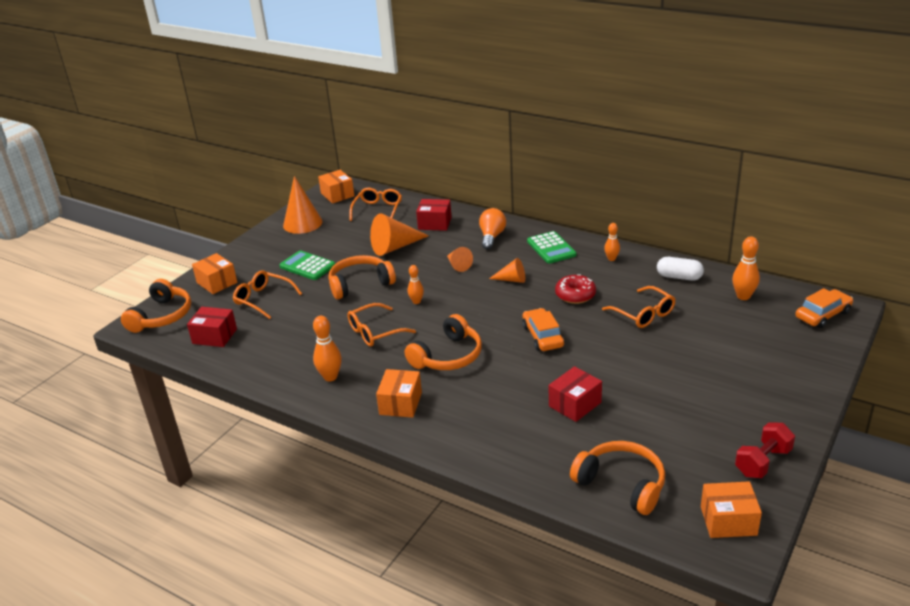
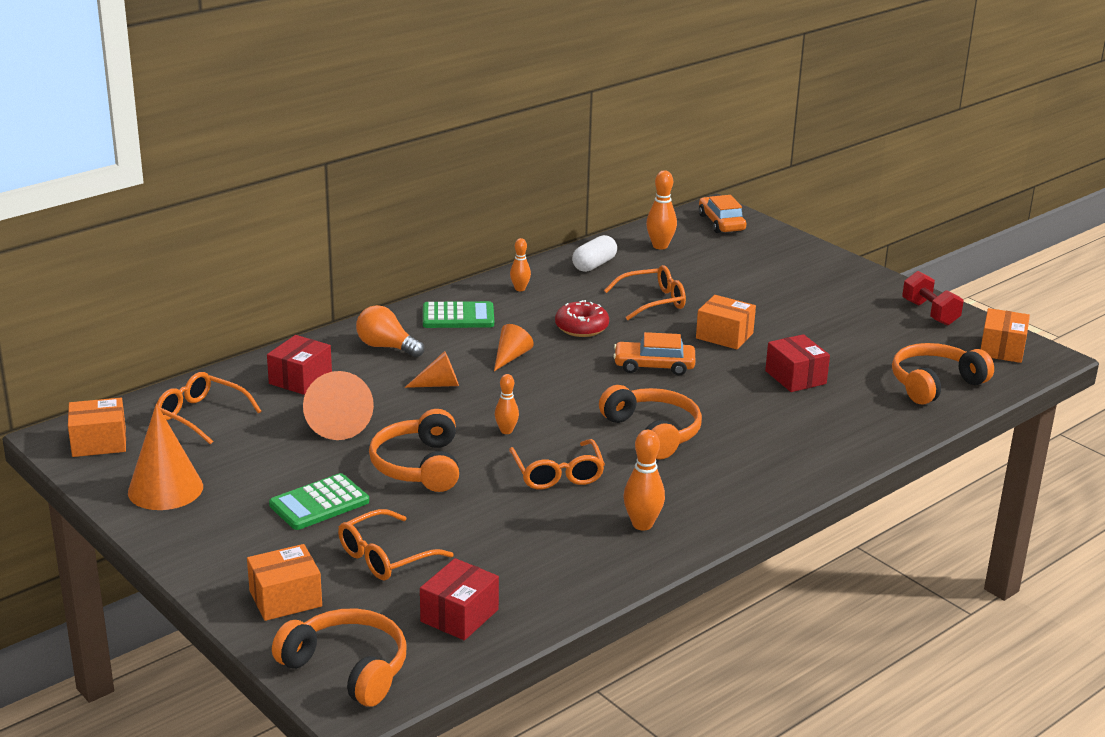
camera: 75 degrees left, 5 degrees down
(400, 403) = (732, 482): orange box -> orange box (724, 336)

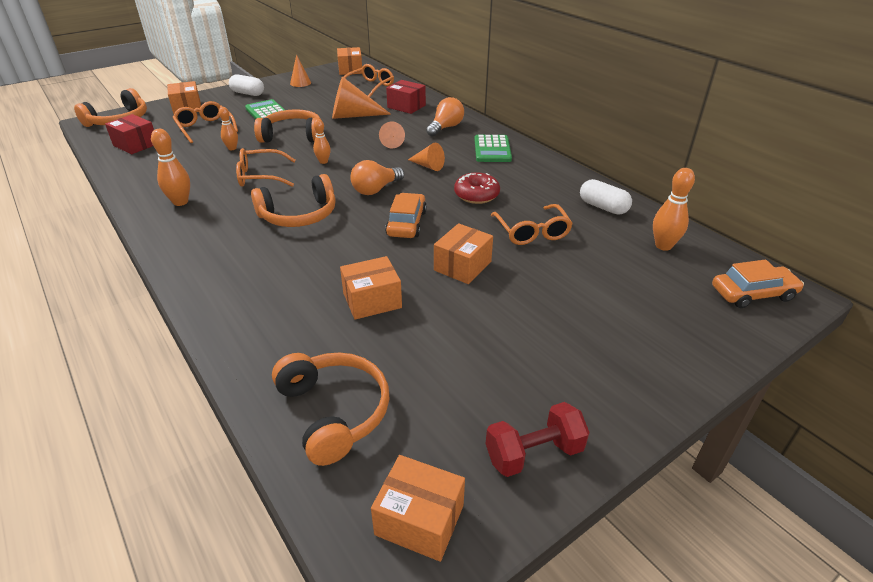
camera: 95 degrees right, 10 degrees up
(165, 489) = (300, 83): orange cone -> orange cone, size x0.57
(216, 540) = (248, 93): none -> white capsule
(520, 289) = (544, 173): orange bowling pin -> orange bowling pin (232, 148)
(580, 388) = (376, 189): none -> orange light bulb
(795, 377) = (372, 300): red box -> orange box

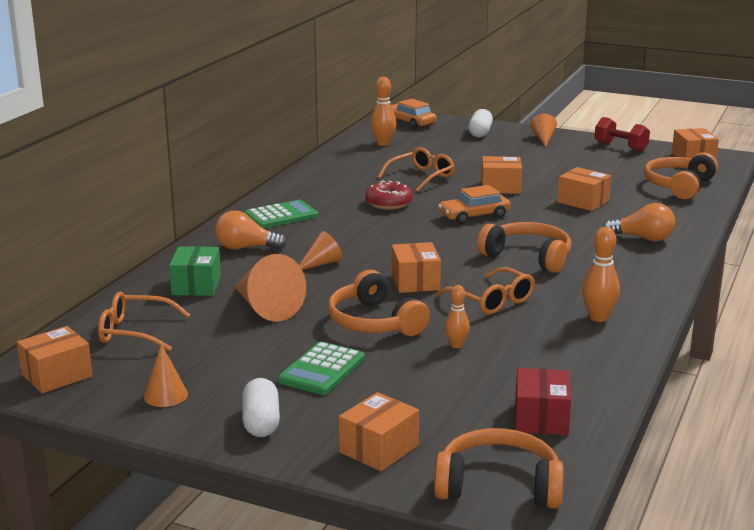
camera: 120 degrees left, 15 degrees down
(205, 128) = (427, 393): orange glasses -> none
(323, 161) = (415, 282): orange bowling pin -> orange box
(376, 189) = (437, 241): orange light bulb -> orange light bulb (643, 238)
(406, 106) = (196, 285): red box -> green box
(428, 166) = (357, 233): orange cone -> orange cone (543, 139)
(603, 207) = (348, 163): white capsule -> white capsule (480, 133)

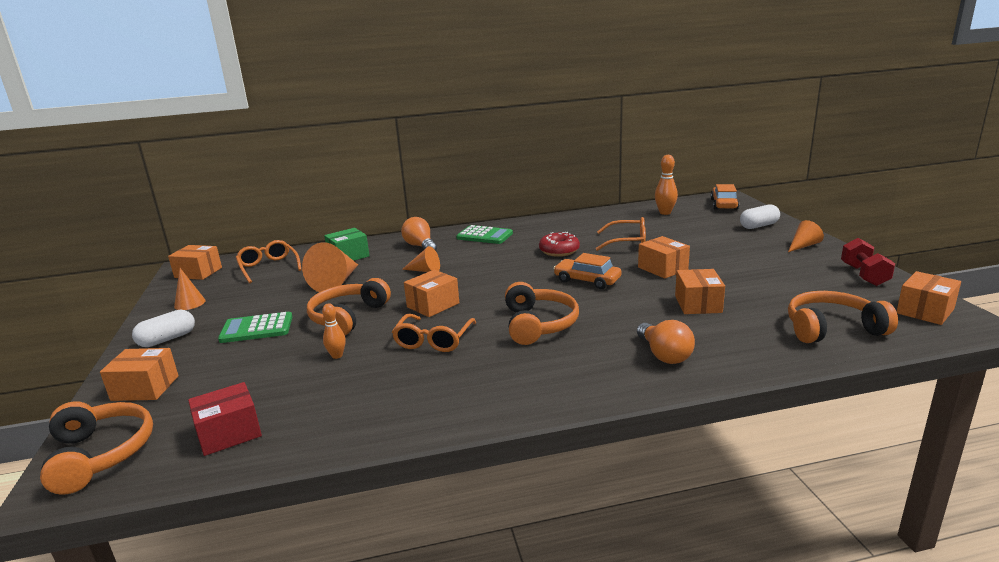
camera: 55 degrees right, 0 degrees up
(598, 317) = (453, 393): orange bowling pin -> none

